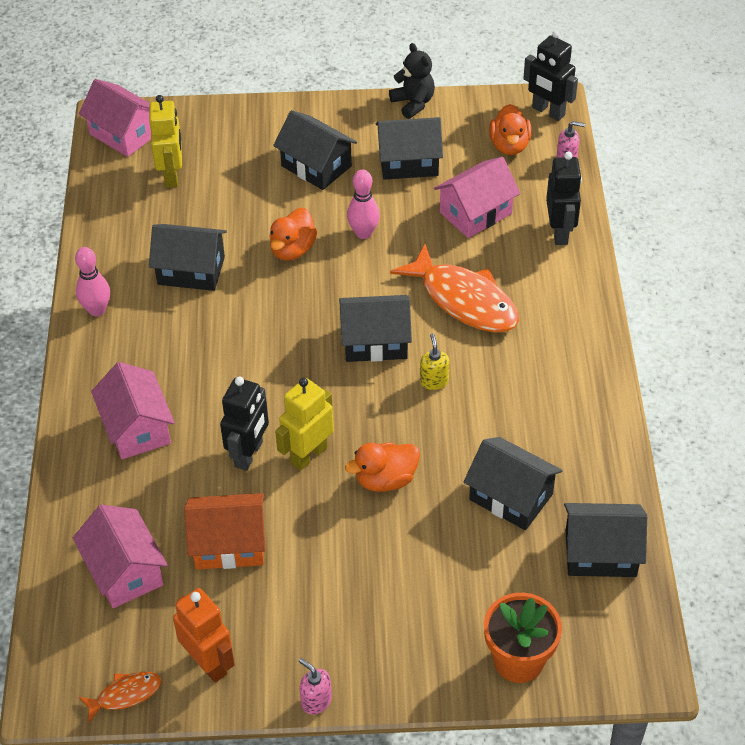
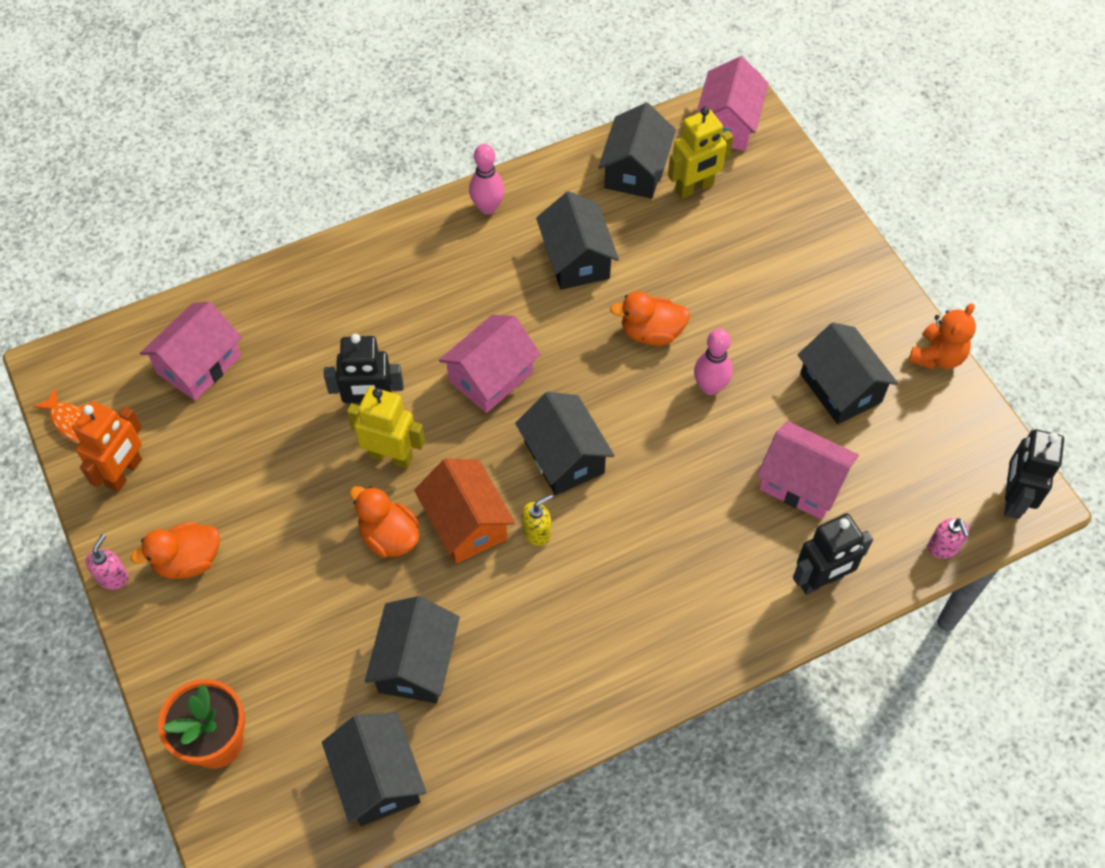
camera: 65 degrees right, 10 degrees up
(137, 428) = (362, 302): pink house -> pink house (491, 376)
(229, 544) = (259, 434): orange house -> orange house (466, 523)
(316, 166) = (783, 305): black house -> black house (635, 170)
(413, 103) = (937, 356): black teddy bear -> orange teddy bear
(464, 300) = (664, 519): orange fish -> none
(509, 145) = (930, 478): orange duck -> orange duck (188, 561)

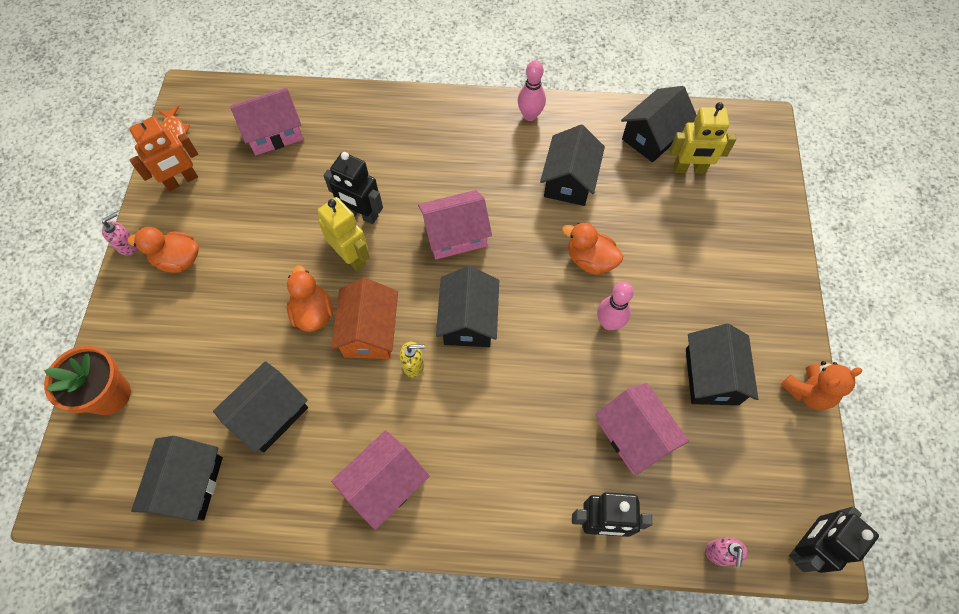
camera: 30 degrees right, 5 degrees up
(727, 124) = (744, 134): pink house -> pink house (385, 484)

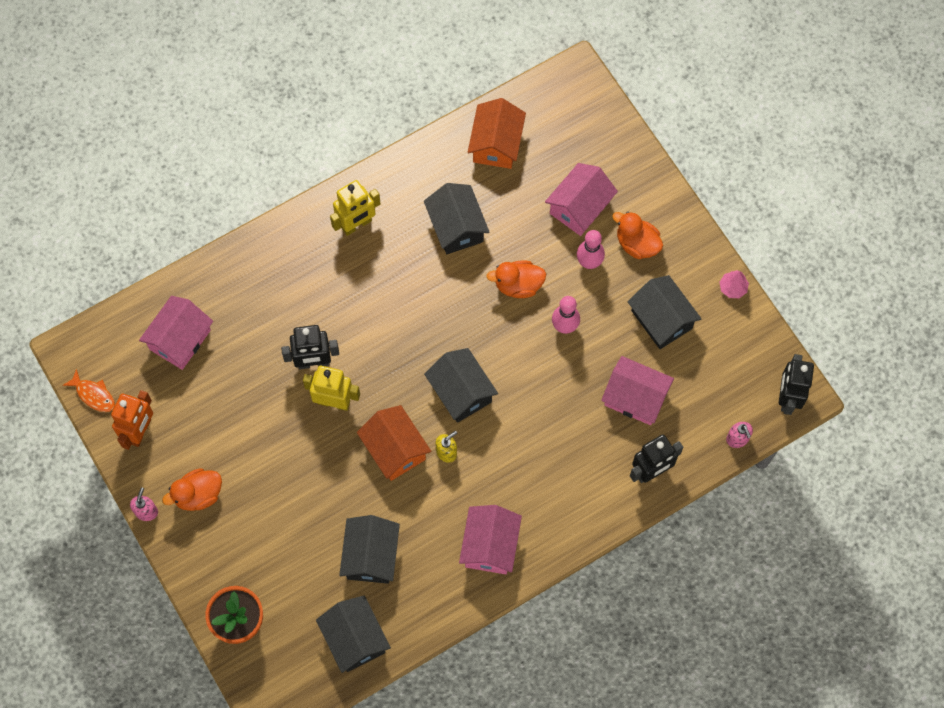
camera: 35 degrees left, 5 degrees up
(313, 313) = (340, 464): orange duck -> orange duck (637, 244)
(455, 235) = (401, 331): pink house -> pink house (579, 207)
(530, 115) = (383, 187): pink bowling pin -> pink bowling pin (589, 262)
(652, 137) = (496, 144): black house -> orange house
(689, 169) = (543, 156): yellow robot -> yellow robot (357, 224)
(807, 392) = (732, 288): orange teddy bear -> pink tree

